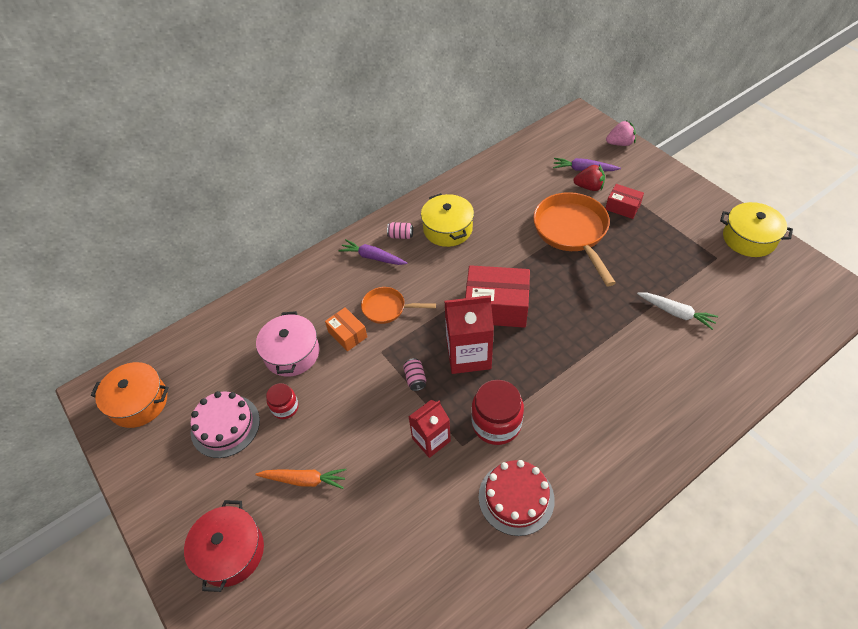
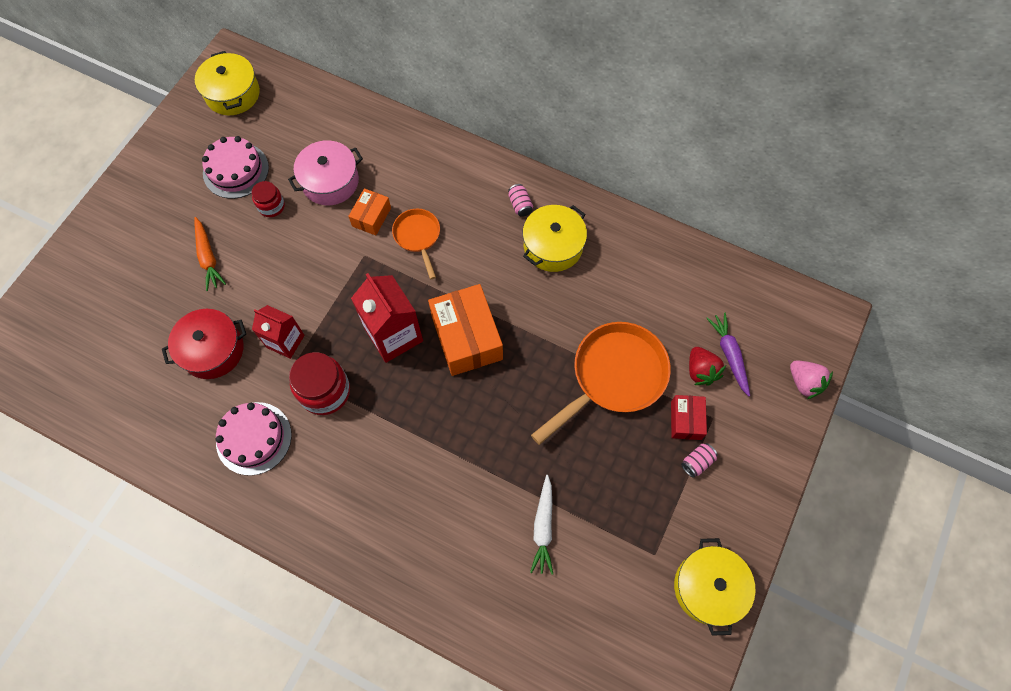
camera: 60 degrees right, 15 degrees up
(139, 402) = (233, 94): orange pot -> yellow pot
(230, 552) = (129, 237): red pot -> red pot (212, 350)
(373, 257) = (477, 193): purple carrot -> none
(415, 379) = (345, 299): pink can -> pink can (697, 462)
(496, 306) = (467, 337): red box -> orange box
(516, 498) = (254, 438): red cake -> pink cake

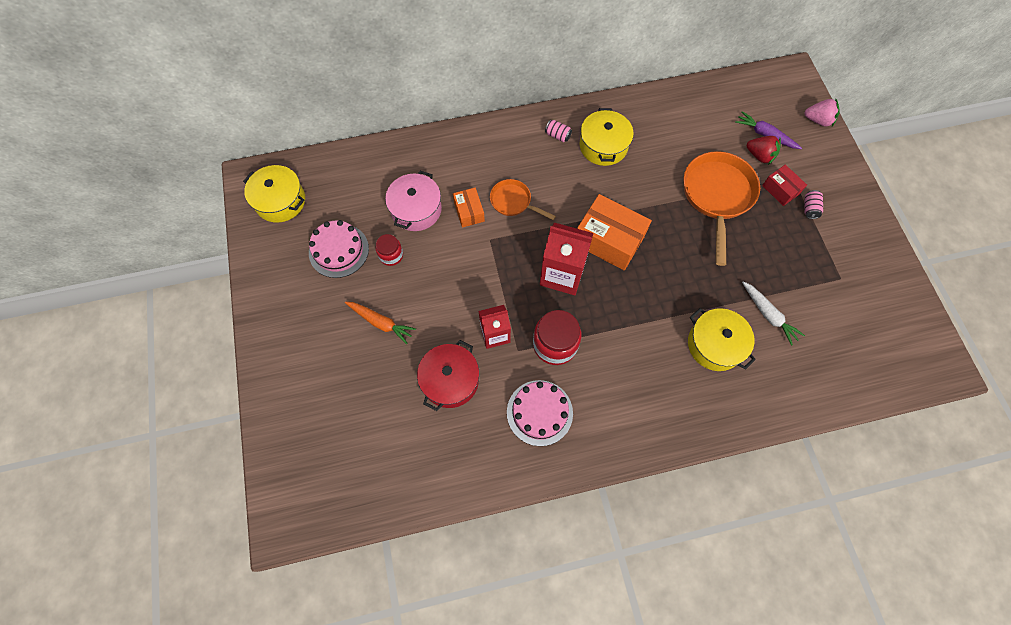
camera: 40 degrees left, 0 degrees up
(708, 587) = (885, 272): yellow pot -> yellow pot (715, 344)

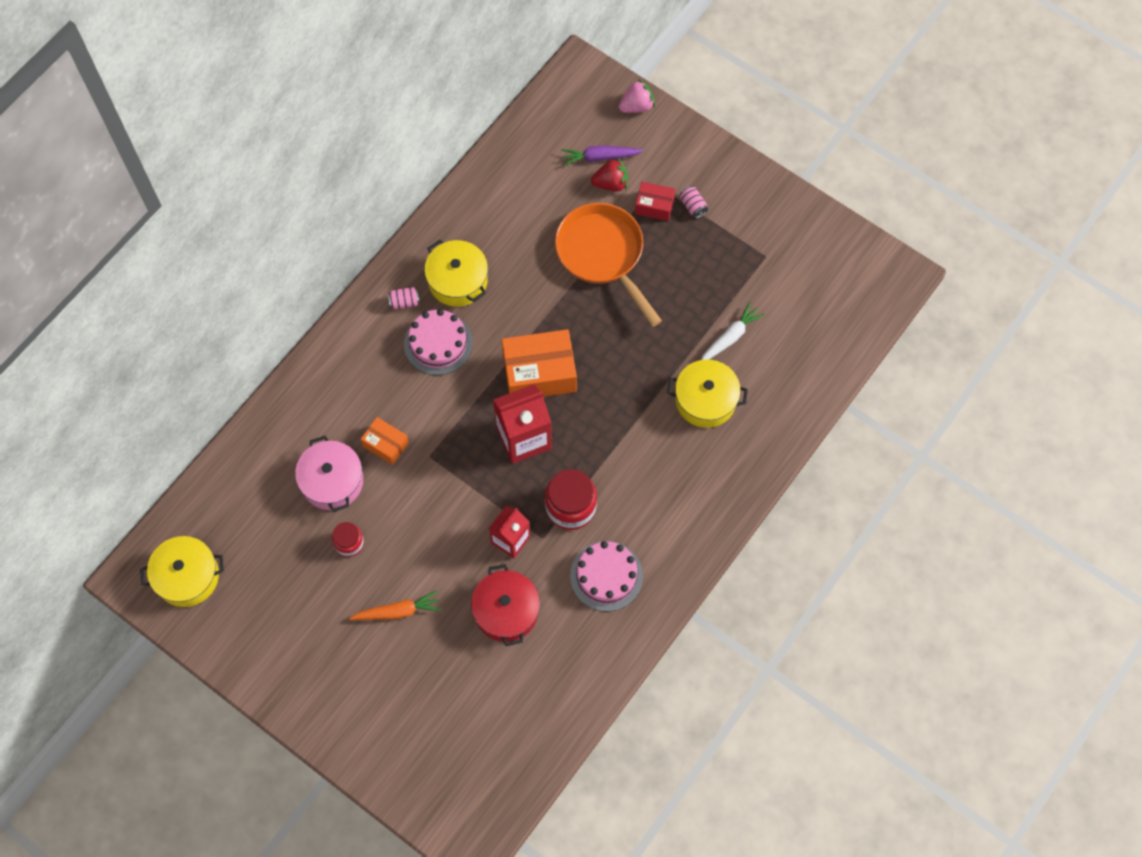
camera: 40 degrees left, 0 degrees up
(339, 250) = (294, 578): pink cake -> pink cake (438, 343)
(513, 202) = (420, 402): orange pan -> none
(768, 315) = (730, 337): white carrot -> white carrot turned 60 degrees counterclockwise

